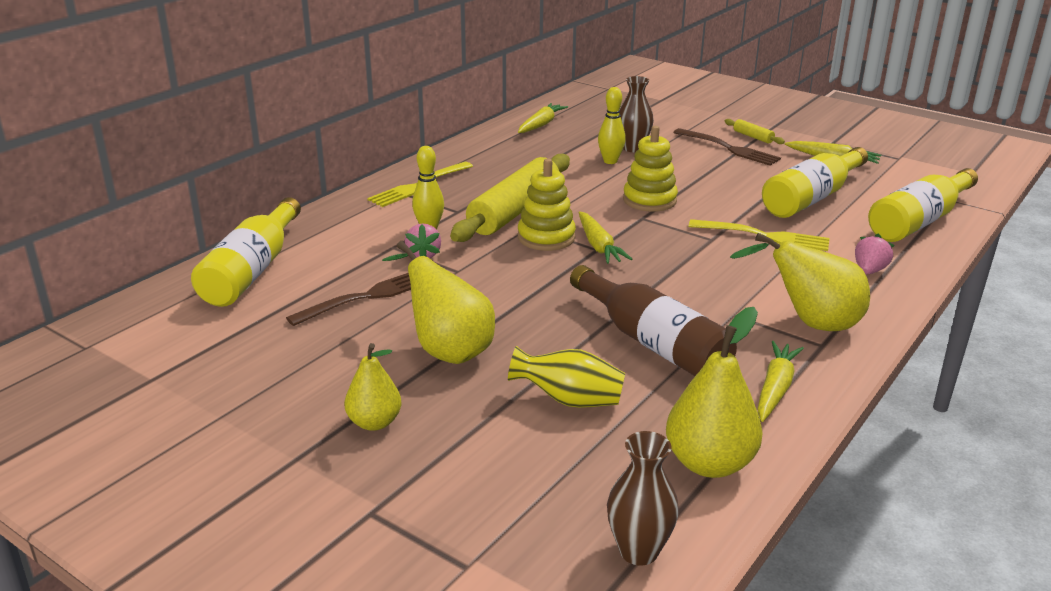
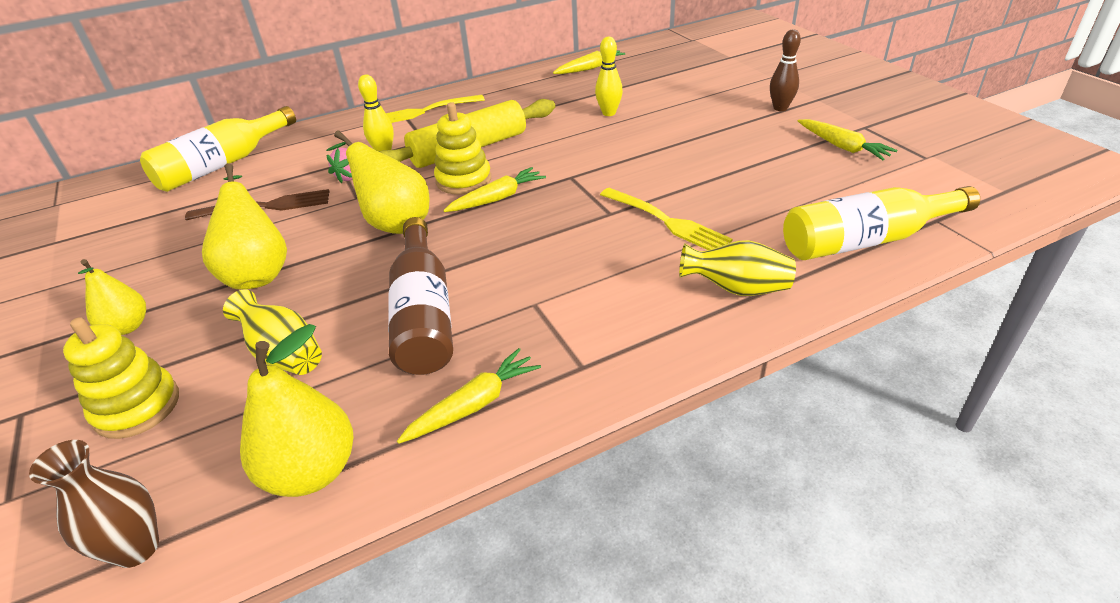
camera: 30 degrees right, 10 degrees up
(599, 246) = (497, 198): yellow carrot -> yellow carrot turned 135 degrees counterclockwise
(633, 148) = (645, 103): brown vase -> none
(649, 200) = (598, 159): yellow stacking toy -> yellow stacking toy (137, 407)
(729, 148) = (740, 117): brown fork -> none
(753, 137) = (780, 108): yellow rolling pin -> brown bowling pin
(810, 323) = (598, 336): yellow pear -> yellow pear (393, 222)
(812, 198) = (768, 187): yellow bottle -> none
(869, 270) = (736, 289): pink strawberry -> yellow vase

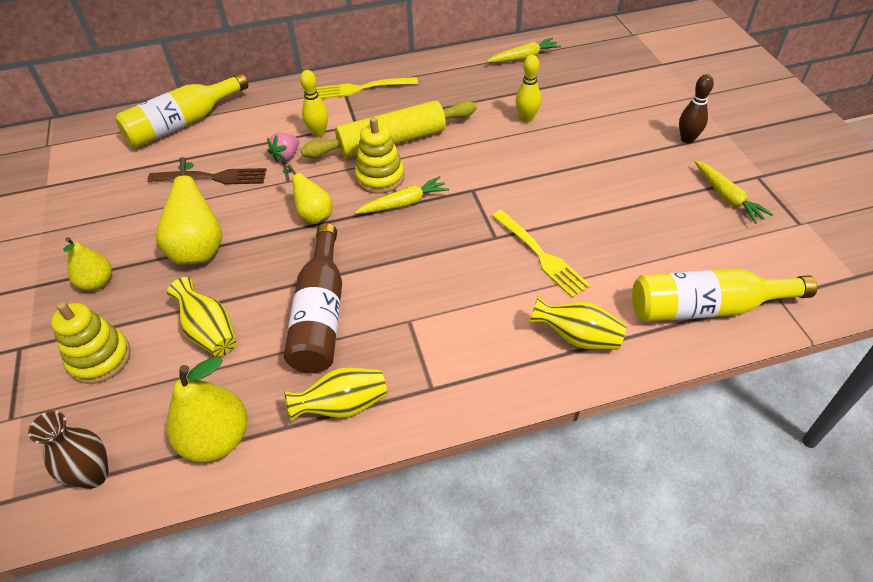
camera: 10 degrees right, 10 degrees up
(393, 222) = (313, 214): yellow pear -> yellow pear, size x0.63
(474, 404) = (342, 406): yellow carrot -> yellow vase

